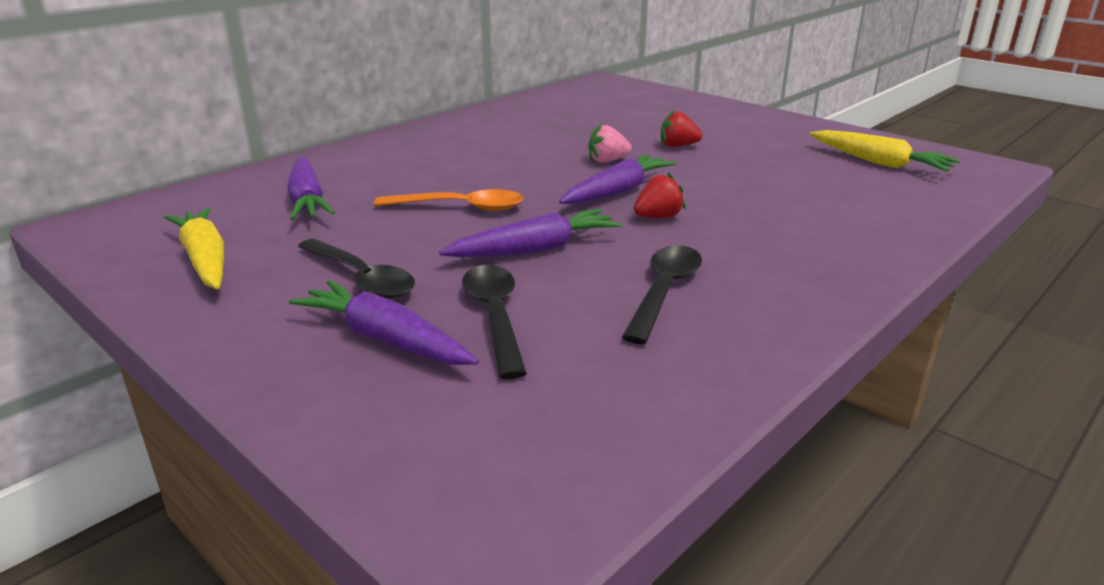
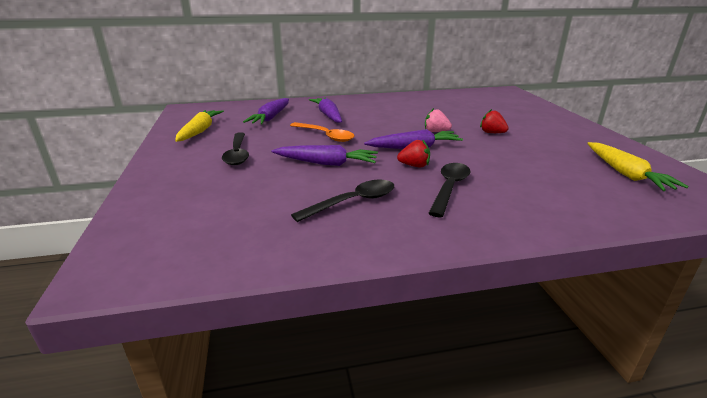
camera: 35 degrees right, 0 degrees up
(385, 339) = (204, 181): purple carrot -> purple carrot (328, 115)
(495, 316) = (259, 186): black spoon -> black spoon (449, 188)

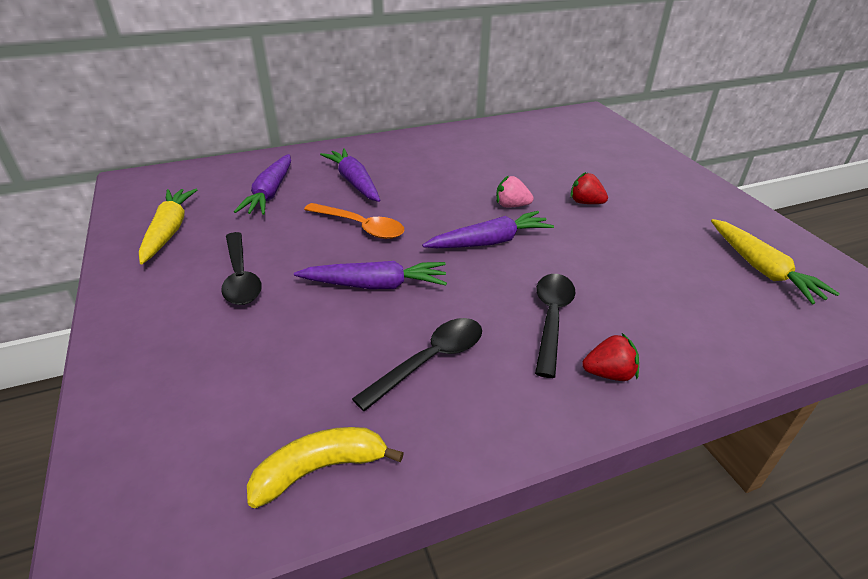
camera: 10 degrees left, 10 degrees up
(257, 248) = (320, 469): none -> yellow banana
(414, 166) = (497, 279): red strawberry -> red strawberry (609, 373)

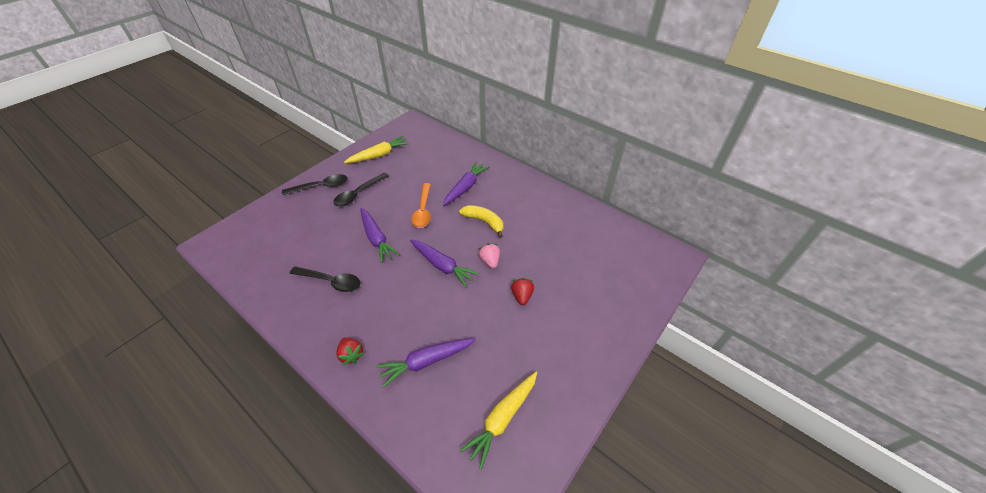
camera: 60 degrees right, 10 degrees up
(270, 193) = (432, 165): purple carrot -> purple carrot (426, 361)
(320, 469) = (257, 275): yellow banana -> yellow banana (484, 222)
(551, 319) = (385, 317): black spoon -> black spoon (321, 186)

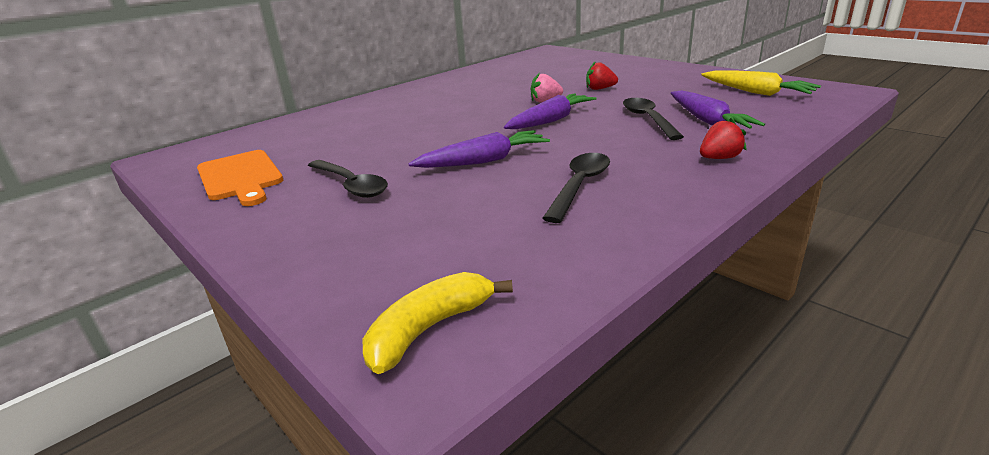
camera: 80 degrees left, 20 degrees down
(321, 186) = (291, 226): black spoon -> black spoon (648, 119)
(379, 155) = (240, 177): yellow carrot -> orange cutting board
(423, 210) = (431, 136): orange spoon -> none
(465, 187) = (395, 115): purple carrot -> none
(484, 222) = (474, 105): yellow banana -> yellow banana (429, 329)

